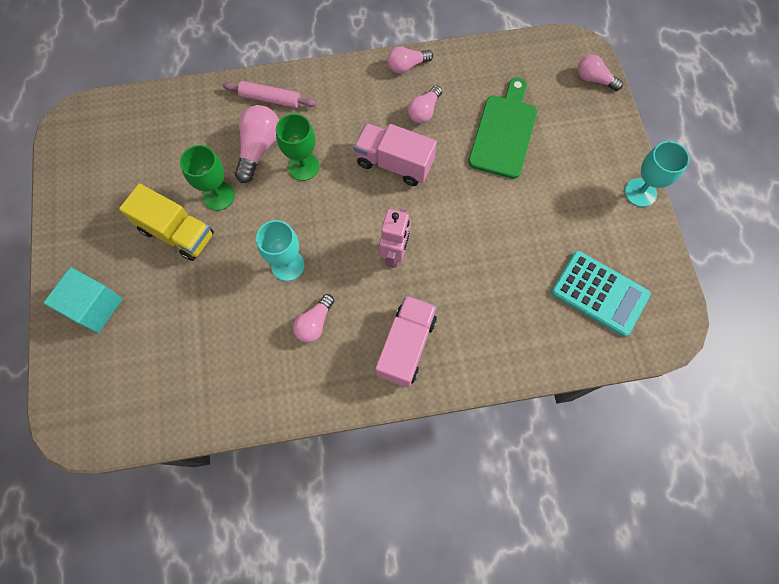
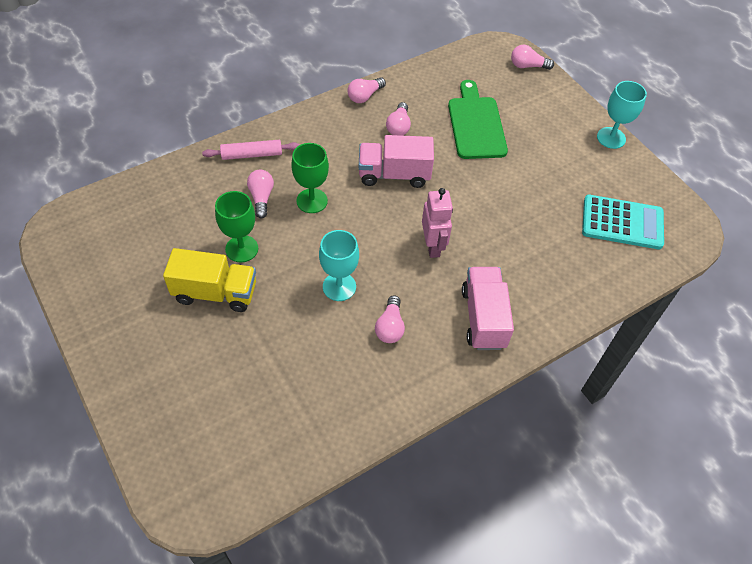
camera: 25 degrees left, 15 degrees down
(94, 307) = (160, 386): turquoise cube -> none
(259, 148) = (261, 198): pink light bulb -> pink light bulb, size x0.65

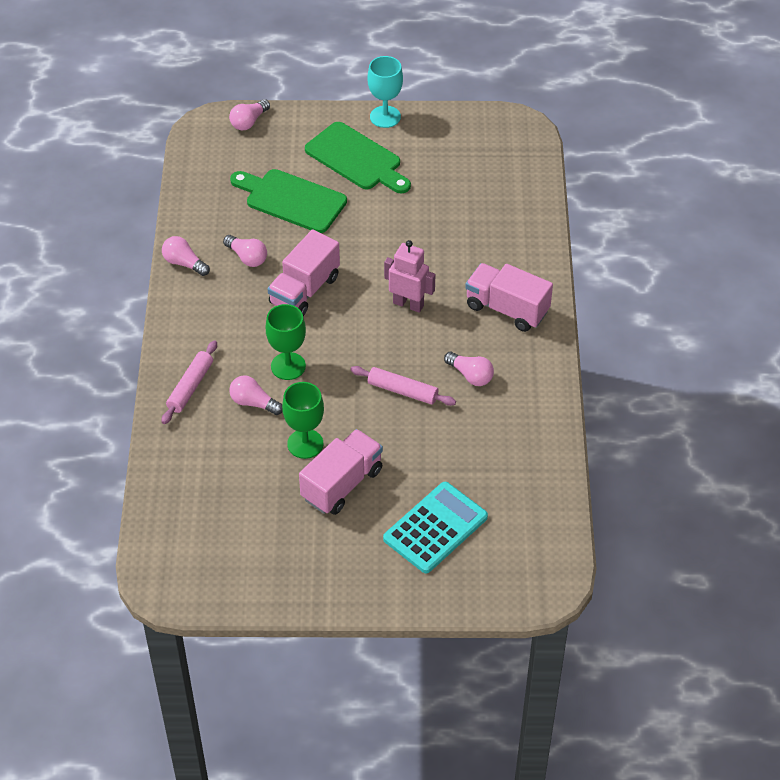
camera: 55 degrees left, 5 degrees down
(215, 292) = (342, 484): yellow truck -> pink truck
(339, 287) = (402, 391): turquoise goblet -> pink rolling pin
(364, 96) = (184, 263): pink light bulb -> pink light bulb turned 135 degrees clockwise
(552, 142) = (356, 159): none -> green cutting board
(622, 223) = (481, 165): turquoise calculator -> turquoise calculator (435, 528)

